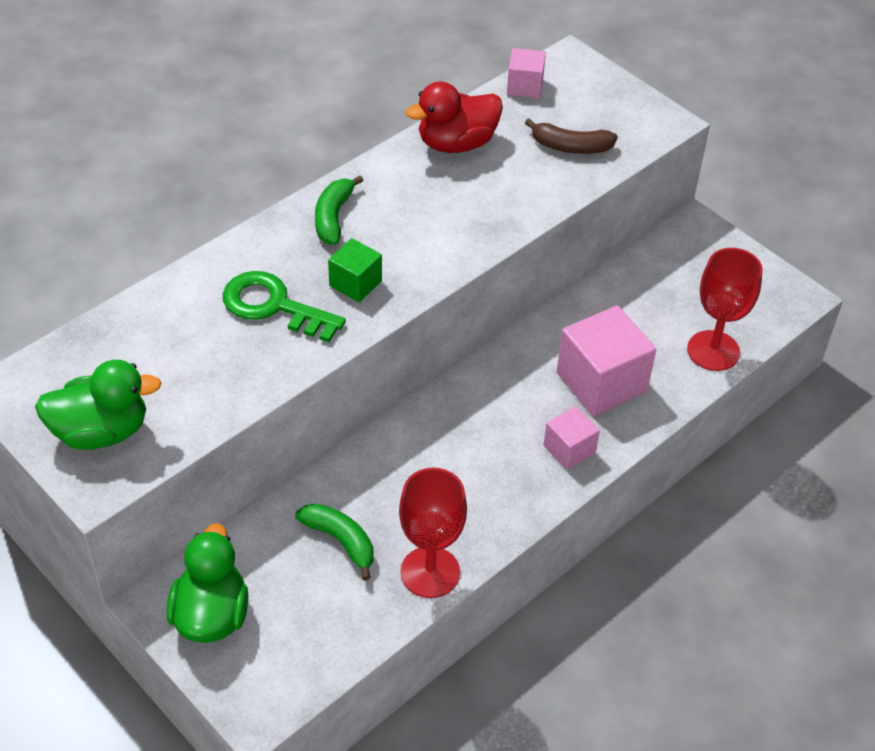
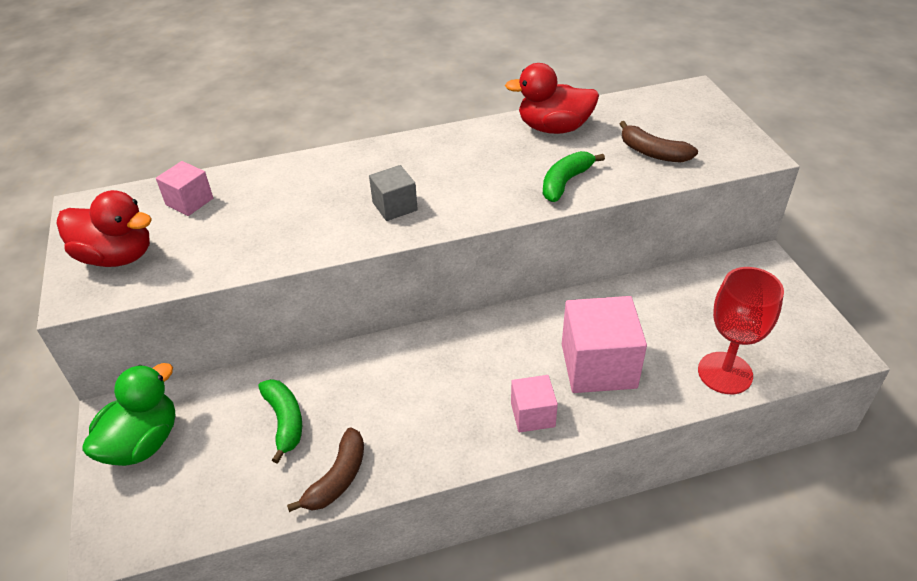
camera: 30 degrees right, 5 degrees down
(101, 431) = (117, 256): green duck -> red duck
(273, 306) = (318, 205): green key -> none
(333, 217) = (415, 155): green banana -> green banana (565, 182)
(355, 283) = (395, 206): green cube -> grey cube
(430, 572) = (337, 478): red goblet -> brown banana
(525, 86) = (640, 101): pink cube -> pink cube (189, 201)

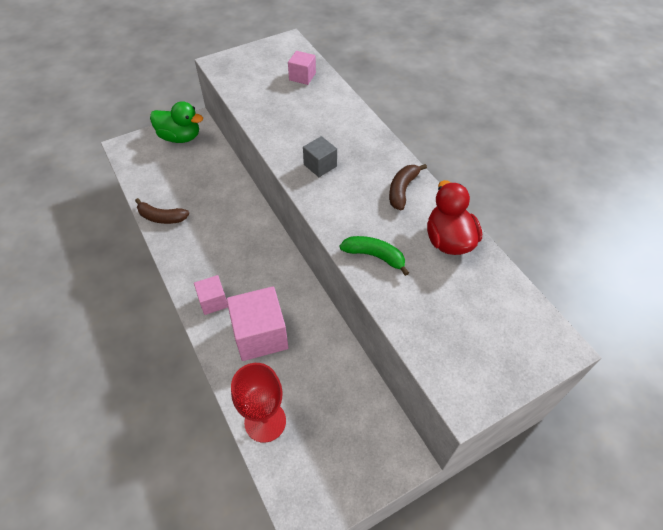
camera: 75 degrees right, 10 degrees up
(117, 256) = (249, 66): red duck -> none
(285, 421) = (198, 186): green banana -> none
(652, 153) = (437, 314): brown banana -> brown banana (402, 190)

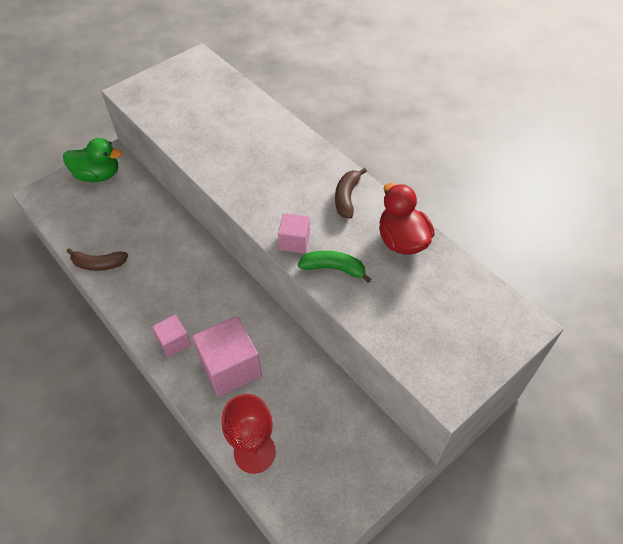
camera: 10 degrees left, 0 degrees up
(302, 76) = (220, 94): pink cube -> pink cube (294, 241)
(320, 165) = (259, 185): grey cube -> none

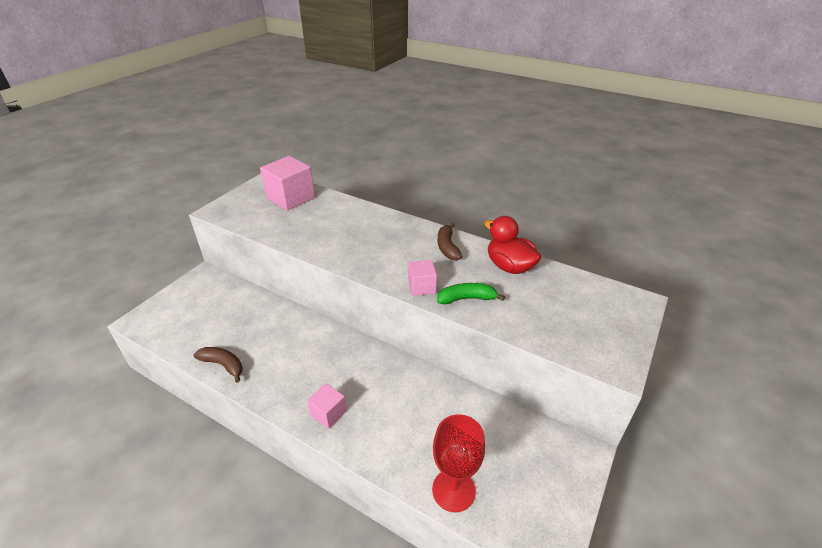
camera: 20 degrees left, 15 degrees down
(98, 175) = (195, 292): green duck -> none
(99, 264) = (223, 365): brown banana -> brown banana turned 135 degrees counterclockwise
(230, 367) = (393, 420): pink cube -> pink cube (290, 198)

